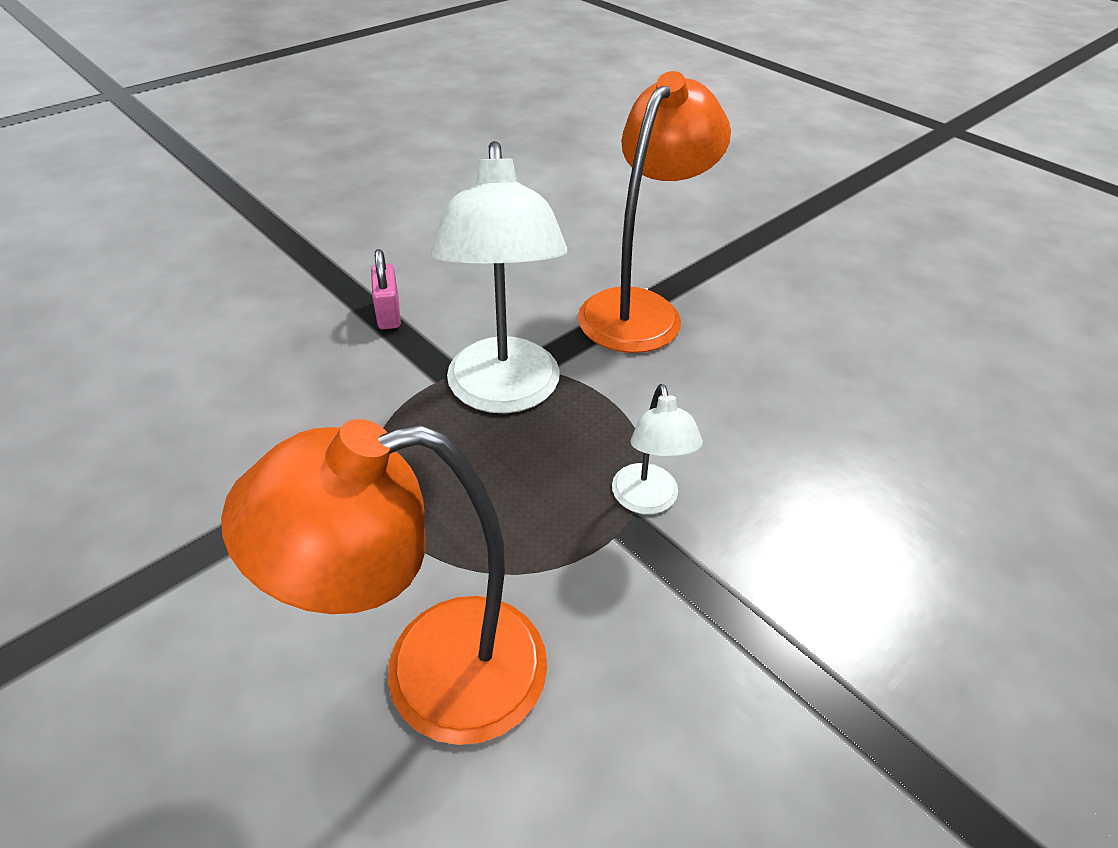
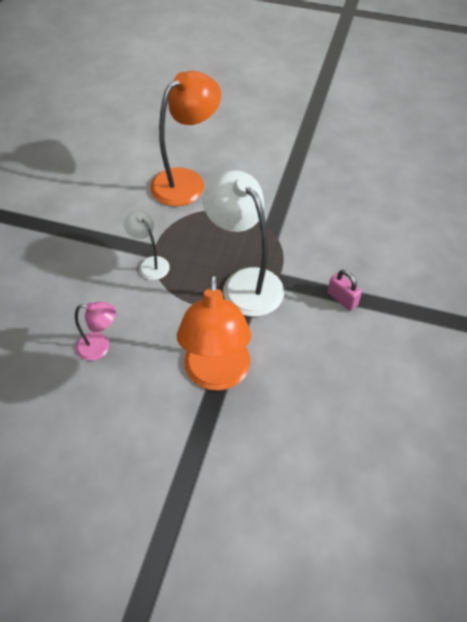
camera: 150 degrees right, 10 degrees up
(799, 406) = (100, 347): none -> pink lamp

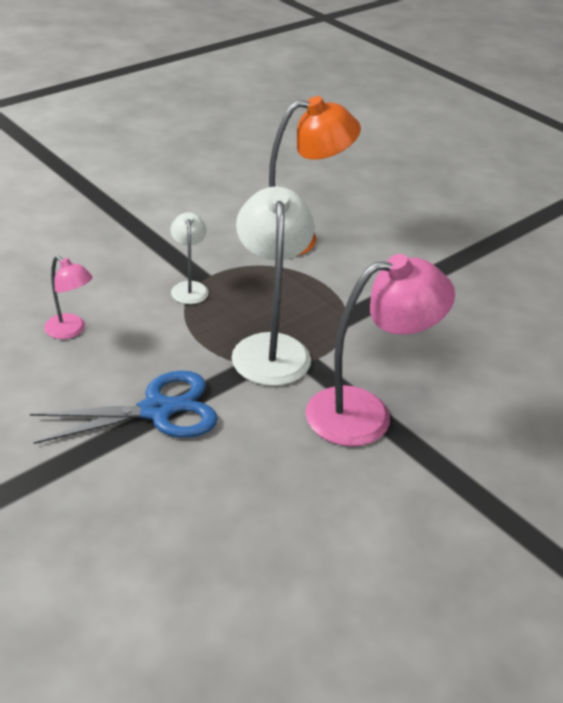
camera: 30 degrees right, 15 degrees down
(216, 375) = (157, 410): orange lamp -> blue scissors
(342, 299) = (366, 413): pink padlock -> pink lamp

